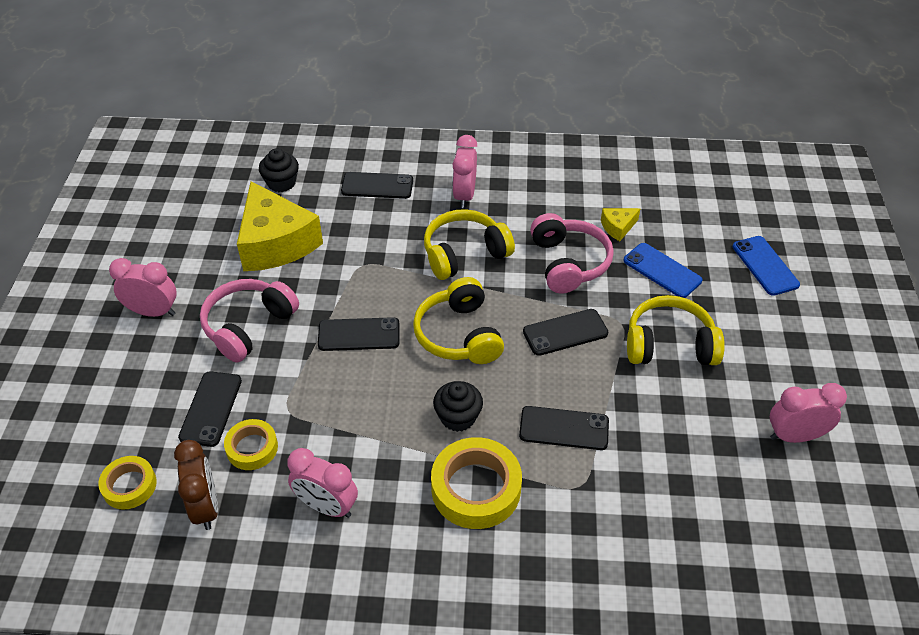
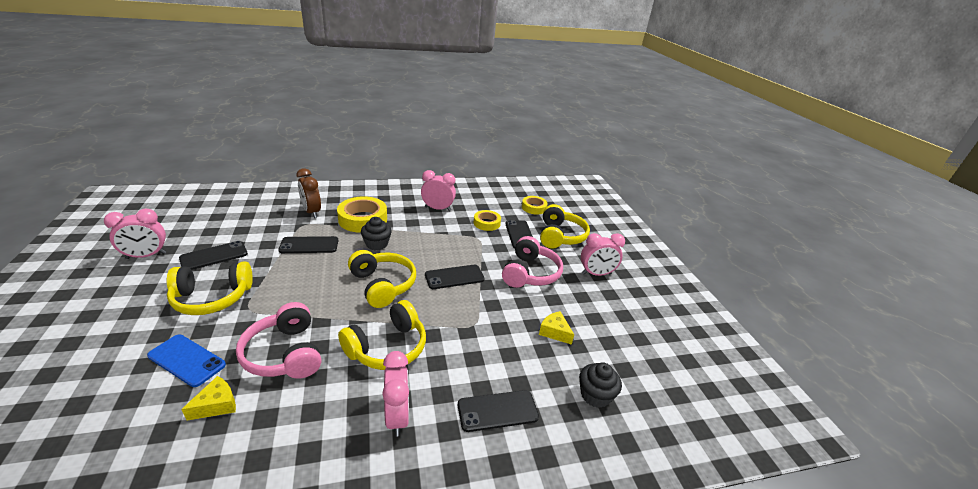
camera: 160 degrees right, 15 degrees down
(143, 396) = (560, 236): none -> yellow headphones
(206, 507) = (494, 204): brown clock -> brown clock (311, 212)
(275, 243) = (554, 332): yellow cheese -> yellow cheese, size x0.43
(565, 332) = (299, 296): black phone -> black phone (214, 256)
(765, 265) = (57, 384): blue phone -> none

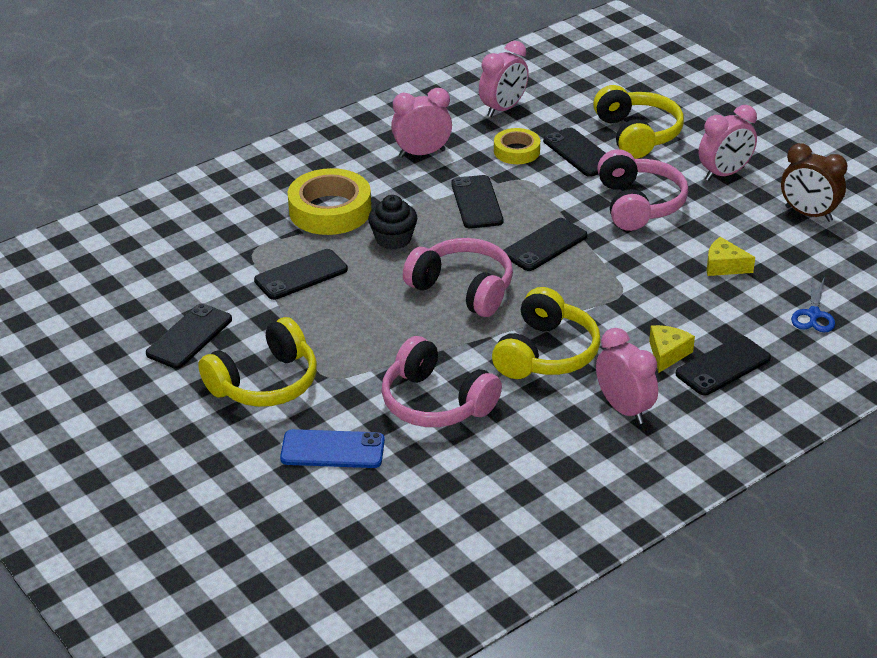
camera: 20 degrees left, 5 degrees up
(146, 256) = (95, 370): pink clock -> pink clock (503, 109)
(217, 405) = (424, 471): yellow cheese -> yellow cheese (667, 354)
(311, 212) = (239, 227): brown clock -> brown clock (808, 214)
(382, 285) = (463, 289): yellow headphones -> pink headphones
(440, 241) = (477, 202): none -> black phone
(534, 208) = (563, 100): yellow tape -> none
(595, 395) = (813, 314): black cupcake -> blue scissors

